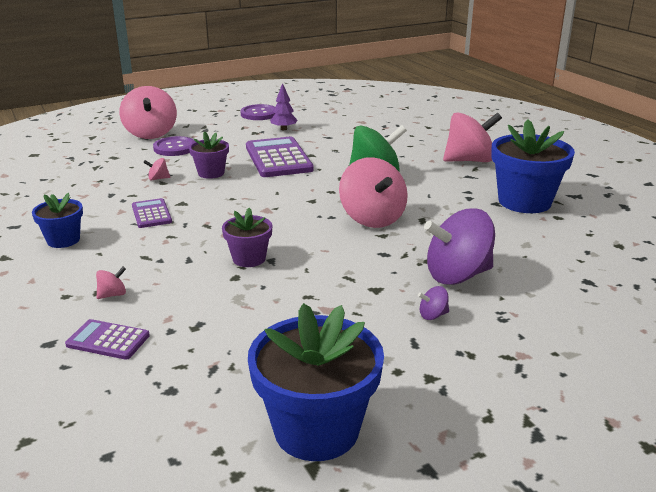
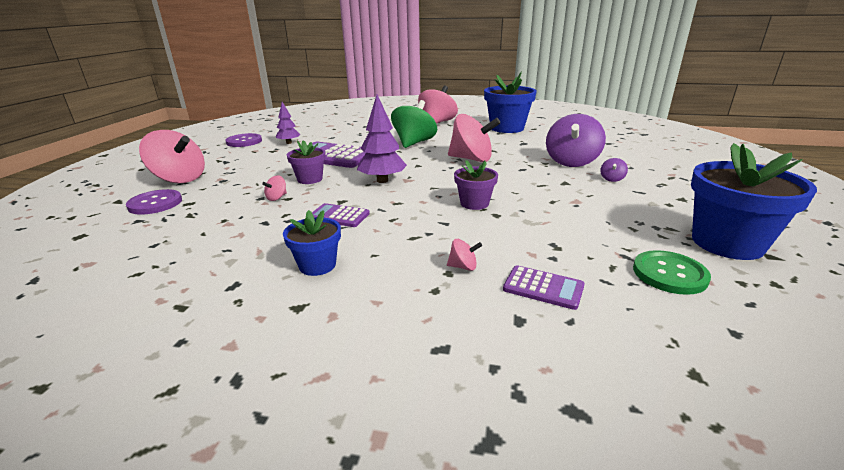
camera: 50 degrees left, 0 degrees up
(108, 340) = (543, 288): purple calculator -> purple calculator turned 120 degrees counterclockwise
(113, 295) = (463, 267): pink spinning top -> pink spinning top turned 90 degrees clockwise
(175, 148) = (232, 178): purple button -> purple button (155, 203)
(195, 401) = (669, 274): none -> green button
(248, 200) = (382, 180): none -> purple tree

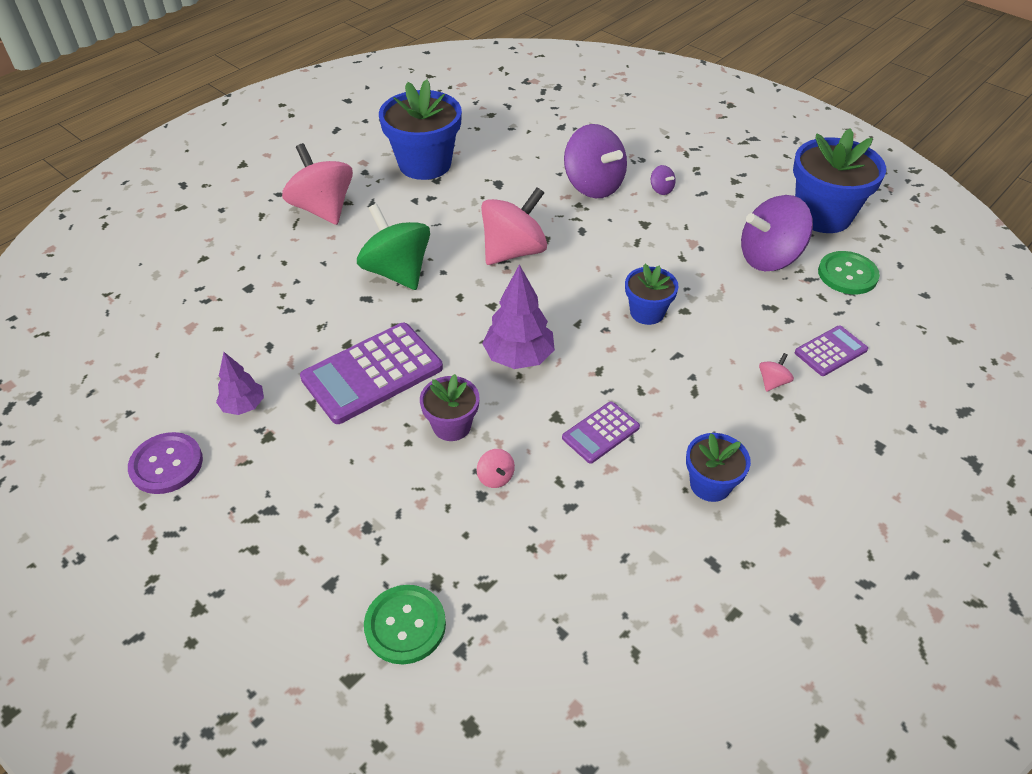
camera: 60 degrees left, 20 degrees up
(155, 203) = (405, 625): purple button -> green button
(180, 179) = (309, 584): pink spinning top -> none
(474, 203) = (647, 312): purple flower pot -> blue flower pot
(616, 232) = (769, 258): none -> purple spinning top

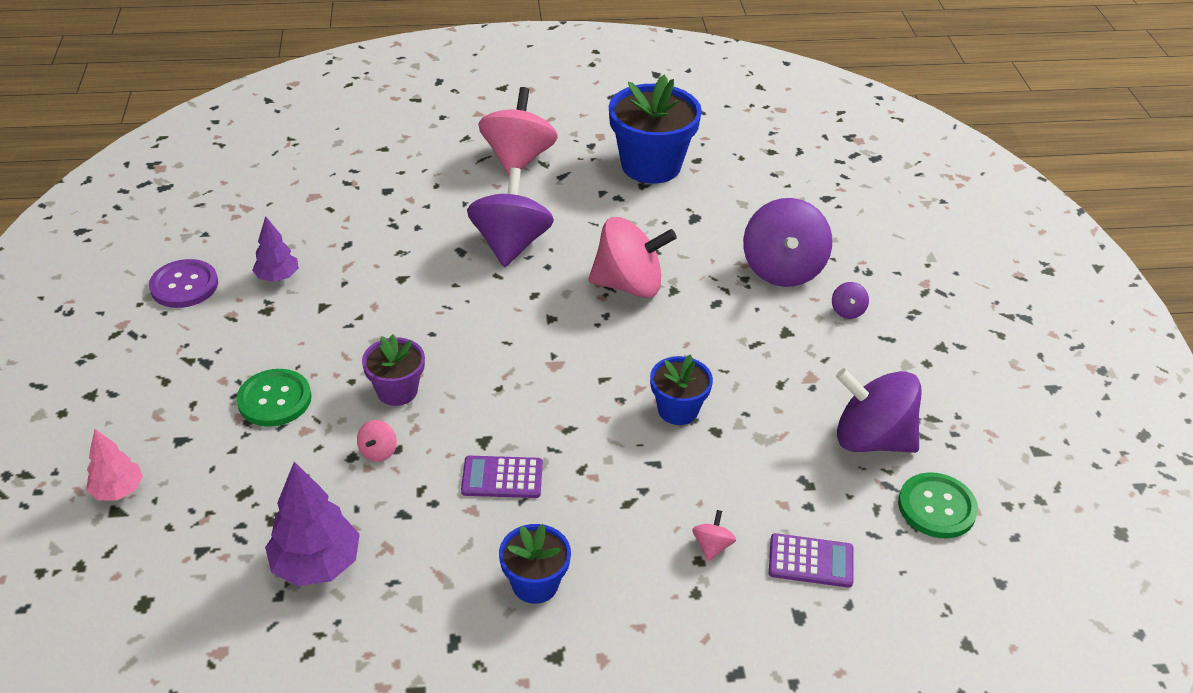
camera: 40 degrees right, 5 degrees down
(330, 662) = (118, 490): none -> pink tree
(372, 373) = (391, 312): purple calculator -> none
(397, 272) = (510, 244): green spinning top -> purple spinning top
(405, 625) = (189, 505): green button -> green button (274, 399)
(519, 357) = (517, 374): purple tree -> purple tree (316, 564)
(772, 382) = (712, 546): pink spinning top -> pink spinning top turned 60 degrees counterclockwise
(822, 215) = (994, 436): blue flower pot -> none

